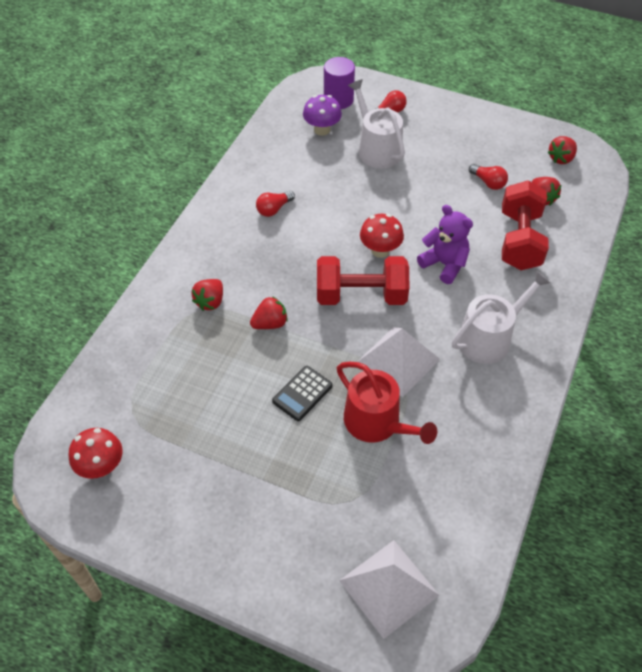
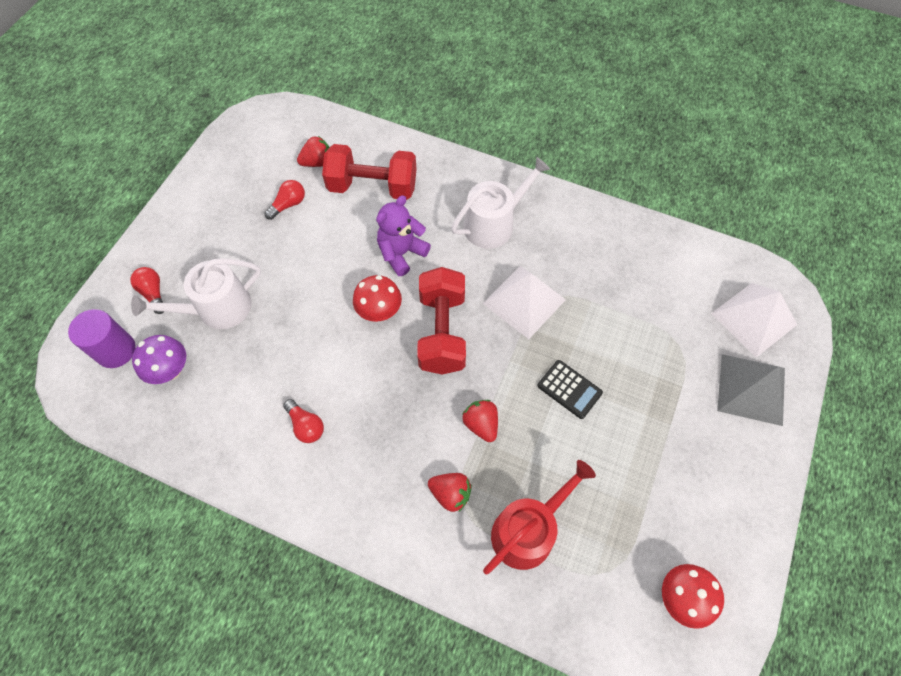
camera: 90 degrees left, 10 degrees up
(300, 567) = (751, 389): none -> grey pyramid
(377, 423) = (596, 322): red watering can -> red watering can (528, 530)
(489, 338) = (494, 224): white watering can -> white watering can turned 90 degrees clockwise
(561, 158) = (261, 139): red strawberry -> none

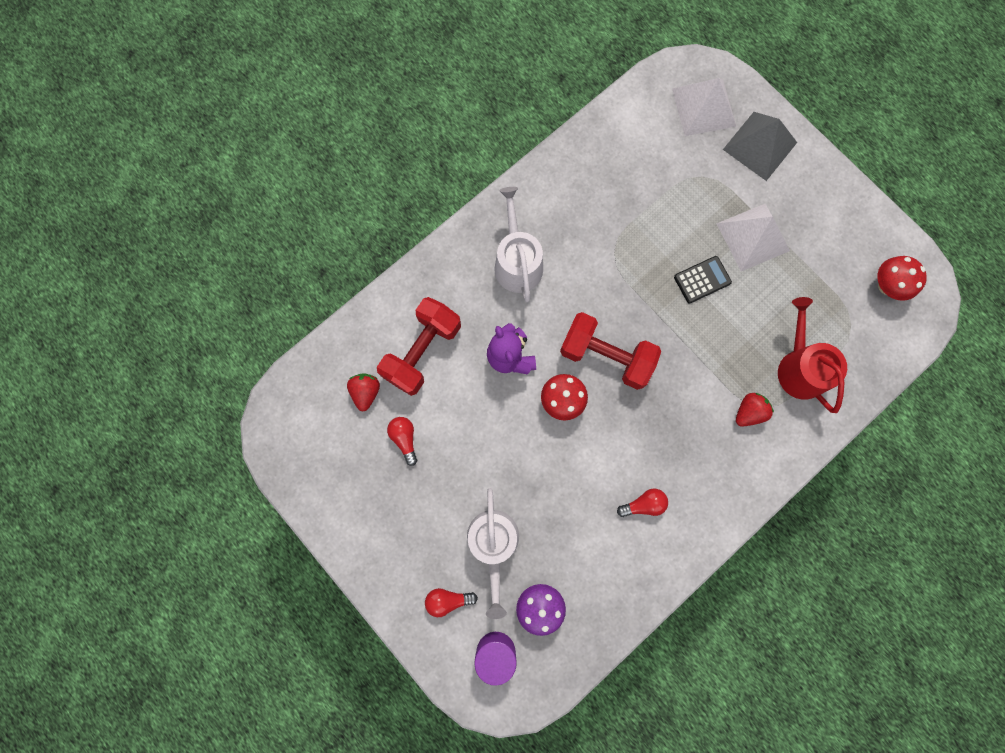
camera: 65 degrees left, 15 degrees up
(481, 424) = (702, 362): red strawberry -> none
(524, 301) = (607, 275): white pyramid -> white pyramid (753, 237)

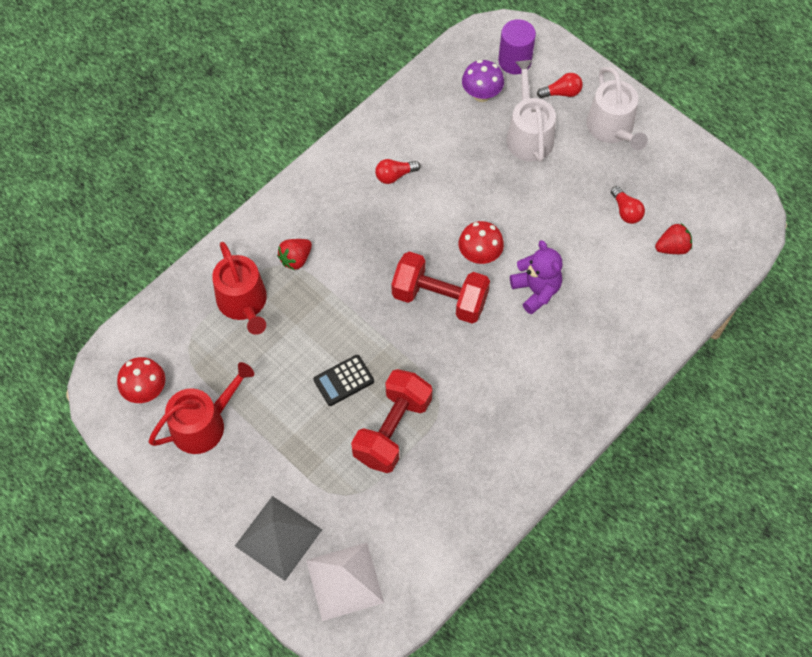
camera: 175 degrees right, 15 degrees down
(366, 392) = (672, 247): red strawberry -> red strawberry turned 105 degrees counterclockwise
(422, 351) = (625, 288): red dumbbell -> red dumbbell (392, 429)
(517, 262) = (542, 383): white watering can -> white watering can (612, 129)
(753, 237) = (288, 430): white pyramid -> none
(830, 249) = (204, 424): none -> red watering can

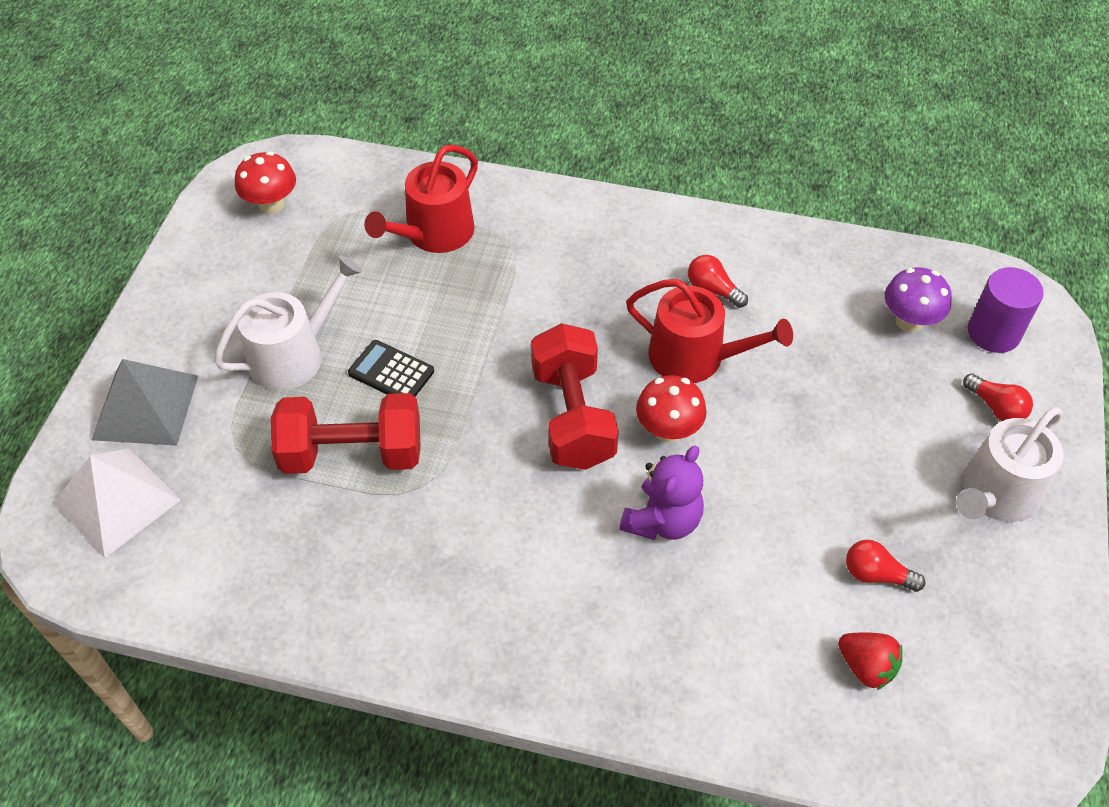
camera: 60 degrees right, 10 degrees down
(204, 424) = (258, 271): red watering can -> red watering can (695, 357)
(296, 259) = (524, 252): red strawberry -> none
(528, 135) = (895, 400): white watering can -> white watering can (294, 355)
(626, 211) = (876, 575): red light bulb -> red light bulb turned 75 degrees clockwise

